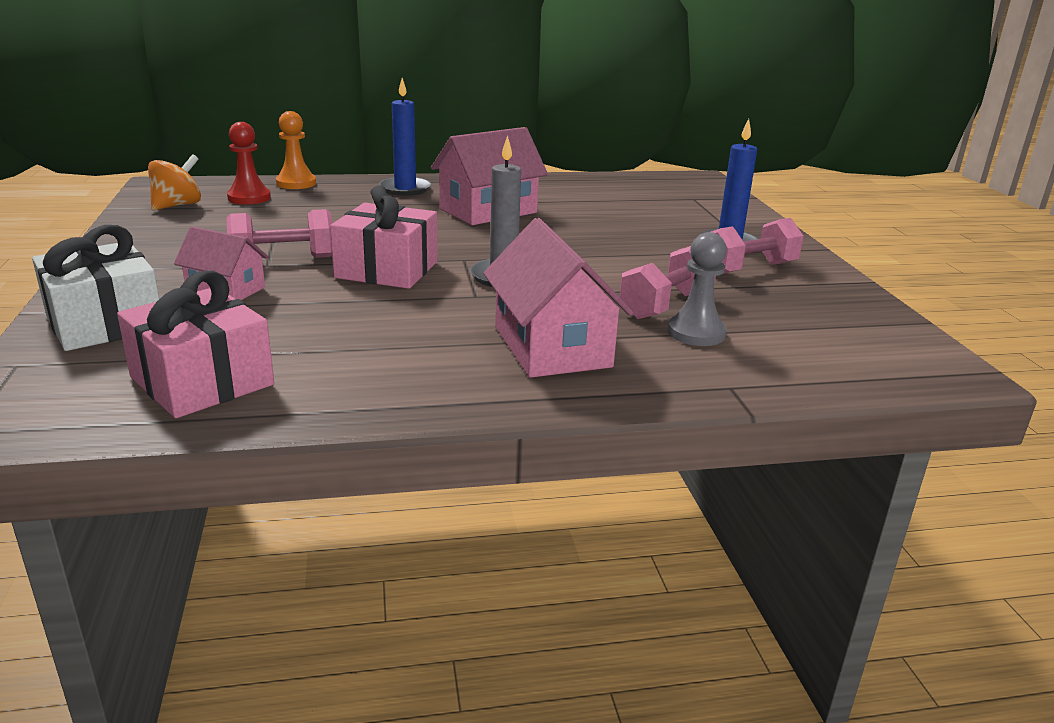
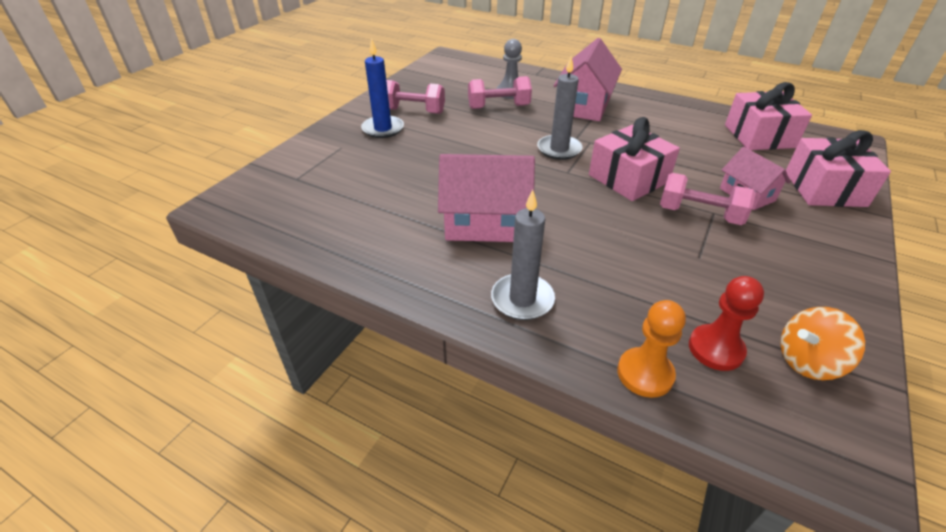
camera: 140 degrees left, 15 degrees up
(105, 323) = (824, 189): white gift -> pink gift
(405, 189) = (522, 299): blue candle -> grey candle

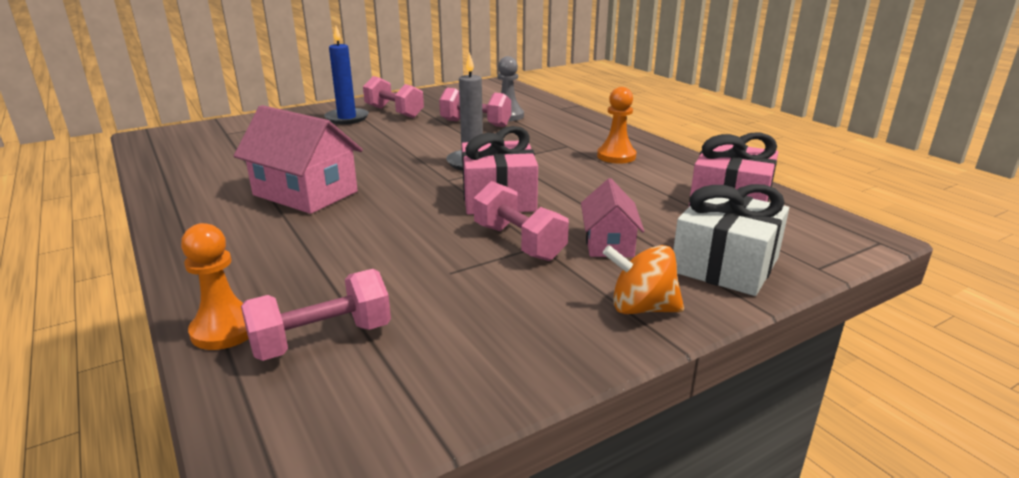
camera: 30 degrees right, 15 degrees down
(522, 299) = (233, 248): grey candle -> none
(584, 105) = (564, 138): pink house -> none
(642, 114) = (616, 156): none -> orange pawn
(715, 349) = (322, 340): red pawn -> pink dumbbell
(807, 361) = (393, 386): orange spinning top -> orange spinning top (641, 308)
(824, 189) = (725, 265): pink gift -> white gift

